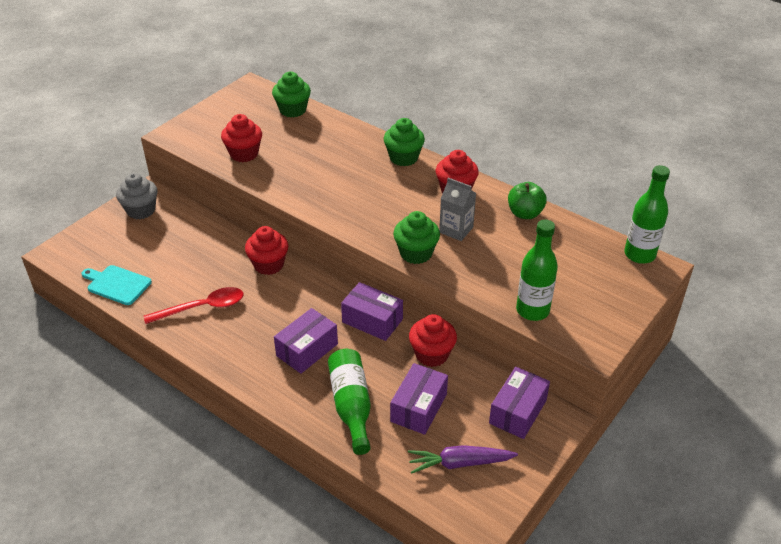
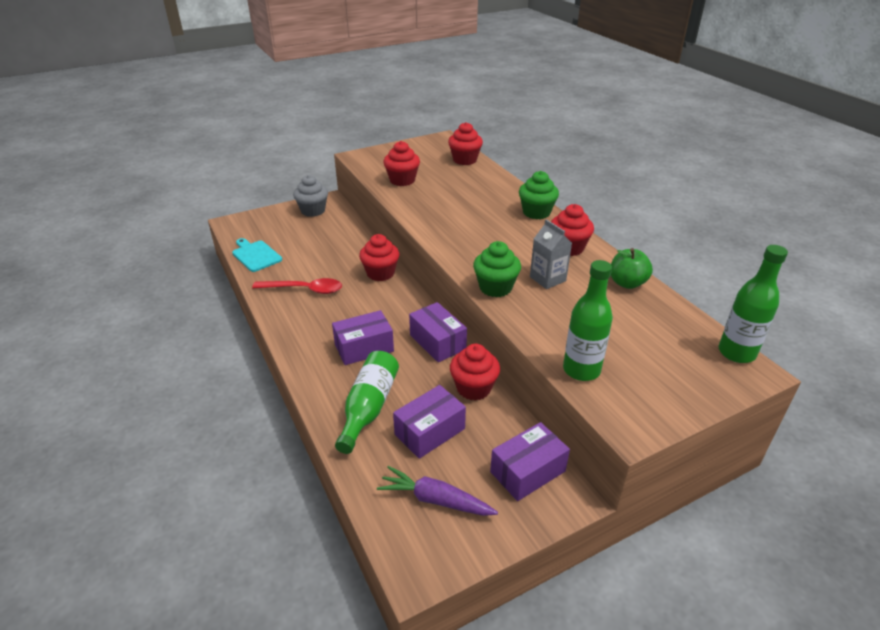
camera: 25 degrees right, 5 degrees down
(293, 110) = (465, 160): green cupcake -> red cupcake

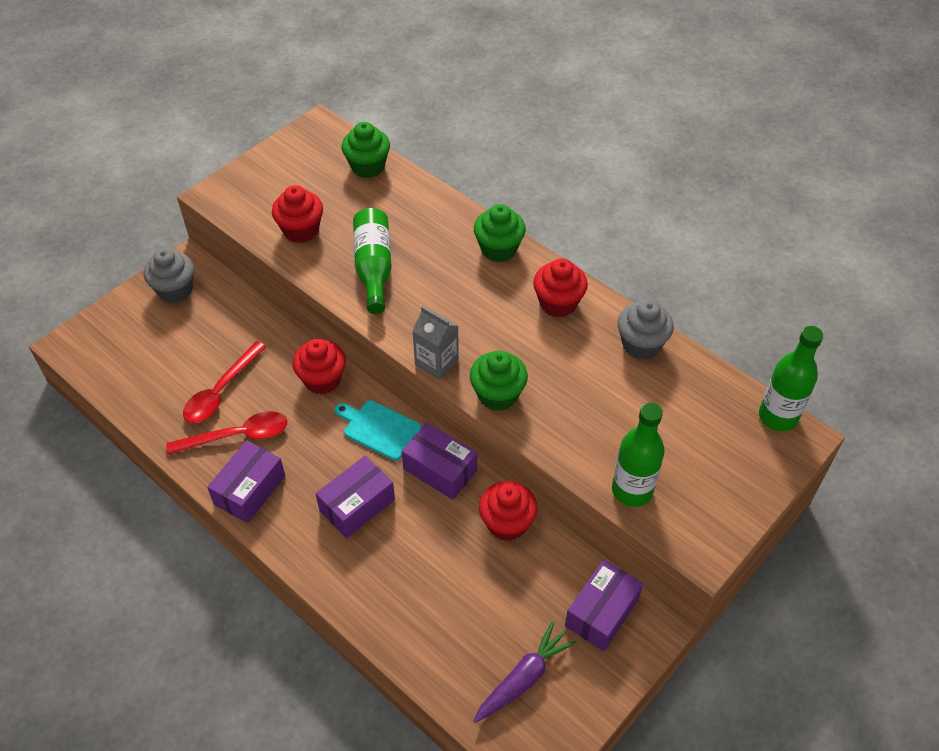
camera: 20 degrees left, 15 degrees up
(255, 255) = (139, 395): turquoise cutting board -> turquoise cutting board (379, 429)
(309, 264) = (221, 391): none -> red spoon
(369, 407) = (402, 588): green bottle -> green bottle (374, 267)
(430, 431) = (482, 597): purple box -> purple box (250, 490)
(435, 500) = (523, 678): purple carrot -> purple carrot turned 135 degrees clockwise
(465, 160) = (367, 166): red cupcake -> green cupcake
(547, 279) = (551, 363): grey carton -> grey carton (436, 362)
(627, 283) = (641, 344): green apple -> grey cupcake

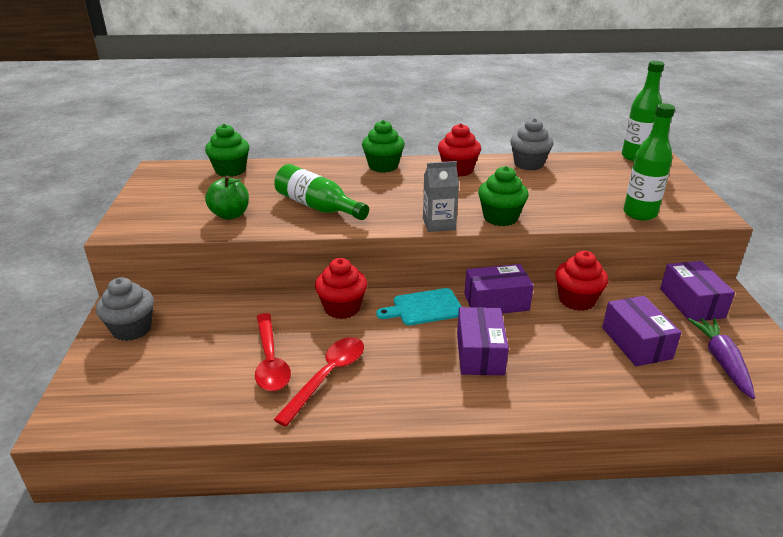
camera: 45 degrees left, 20 degrees down
(250, 490) = (391, 400): purple box -> purple box (636, 343)
(301, 230) = (230, 215): red cupcake -> green apple

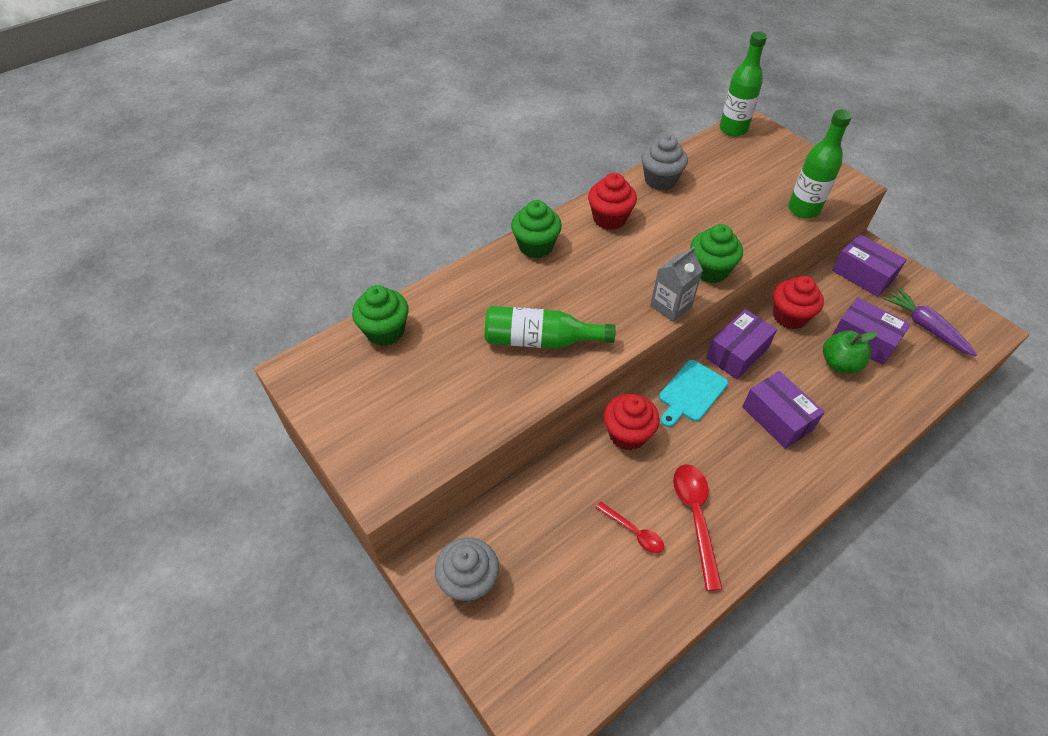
camera: 35 degrees left, 20 degrees up
(230, 215) = (469, 399): green apple -> green apple (839, 364)
(270, 360) = (633, 532): red spoon -> red spoon, size x0.60

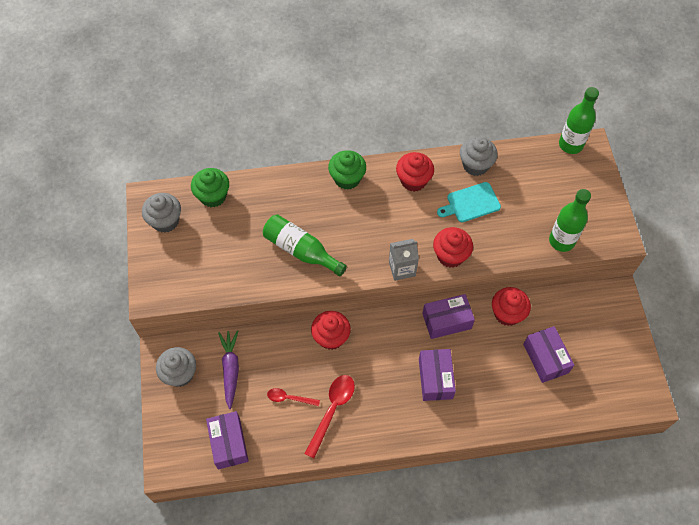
camera: 30 degrees right, 10 degrees up
(339, 386) = (165, 221): none -> grey cupcake
(633, 532) = (289, 398): red spoon -> red spoon turned 120 degrees clockwise
(691, 393) = (393, 332): turquoise cutting board -> turquoise cutting board (471, 203)
(710, 270) = (450, 255): green cupcake -> red cupcake
(839, 364) = (512, 365): green apple -> none
(863, 275) = (592, 310): purple box -> purple box (229, 443)
(925, 327) = (601, 373): purple carrot -> purple carrot (230, 369)

